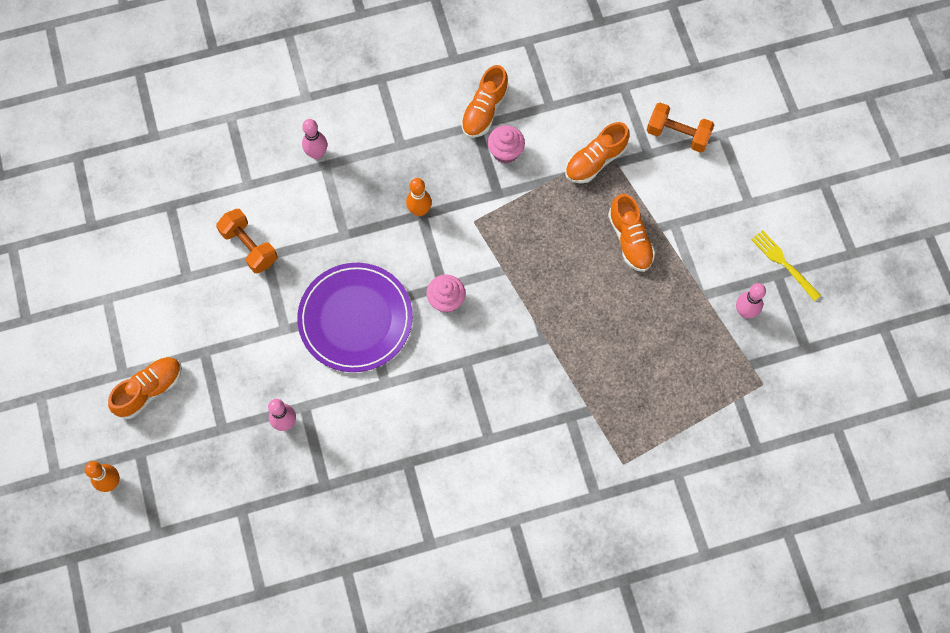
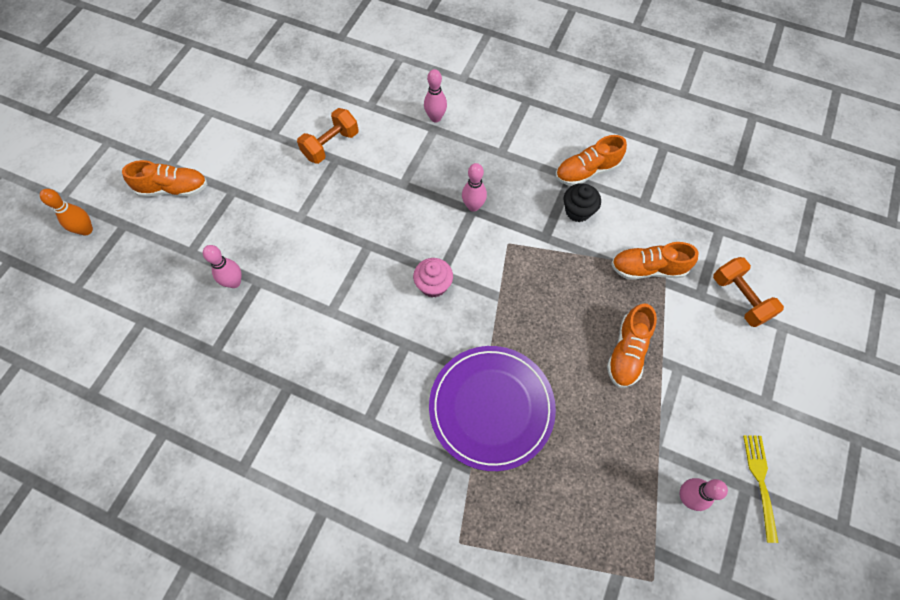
camera: 40 degrees right, 5 degrees down
(249, 247) = (331, 145): orange dumbbell -> orange dumbbell turned 45 degrees clockwise
(355, 319) = (354, 247): purple plate -> purple plate (491, 408)
(419, 210) = (473, 206): orange bowling pin -> pink bowling pin
(505, 152) = (578, 211): pink cupcake -> black cupcake

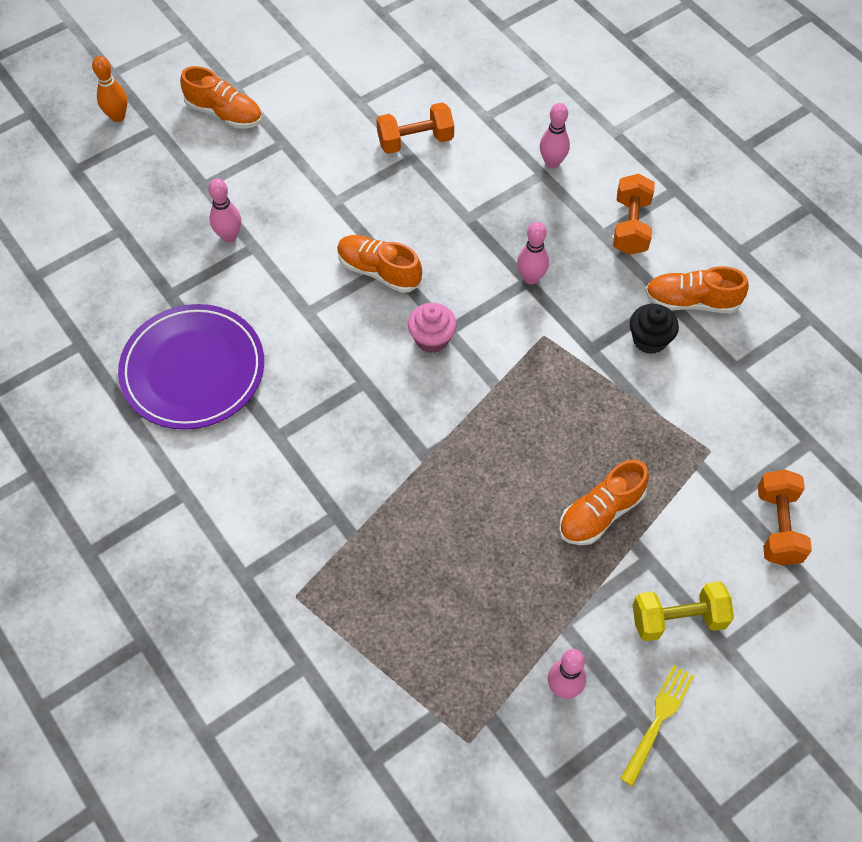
camera: 30 degrees right, 5 degrees down
(491, 408) = (412, 490): purple plate -> purple plate (193, 370)
(515, 138) = (631, 226): none -> orange dumbbell
(648, 268) = (689, 440): orange shoe -> orange shoe (379, 271)
(724, 400) = (678, 619): none -> yellow dumbbell

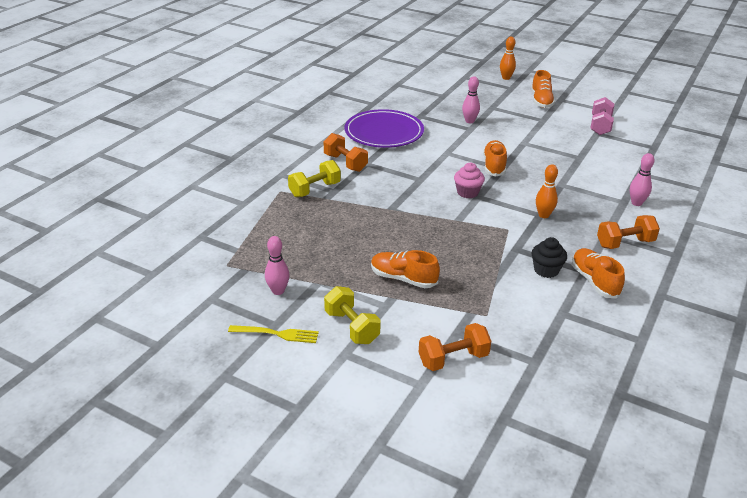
camera: 65 degrees right, 25 degrees down
(318, 542) = (315, 189): none -> yellow dumbbell
(341, 87) = (600, 126): none -> pink dumbbell
(415, 141) = (593, 155): orange dumbbell -> orange dumbbell (345, 163)
(531, 278) = (543, 215): pink bowling pin -> orange bowling pin

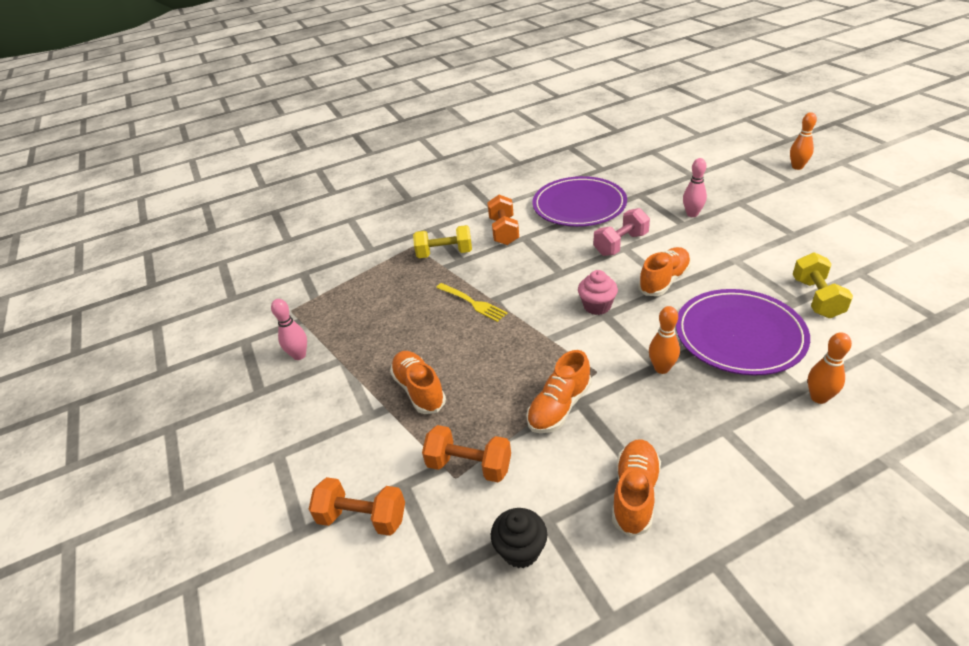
camera: 40 degrees right, 5 degrees up
(277, 334) = (250, 402): yellow fork -> yellow fork (472, 303)
(352, 327) = (314, 426): yellow dumbbell -> yellow dumbbell (816, 298)
(541, 101) = (817, 208): orange shoe -> orange shoe (559, 407)
(546, 270) = (587, 448): black cupcake -> black cupcake (520, 550)
(568, 184) = (739, 335): none -> purple plate
(600, 126) = (874, 263): pink dumbbell -> pink dumbbell (621, 244)
(625, 243) = (738, 454): orange dumbbell -> orange dumbbell (469, 465)
(636, 203) = (819, 397): pink bowling pin -> orange bowling pin

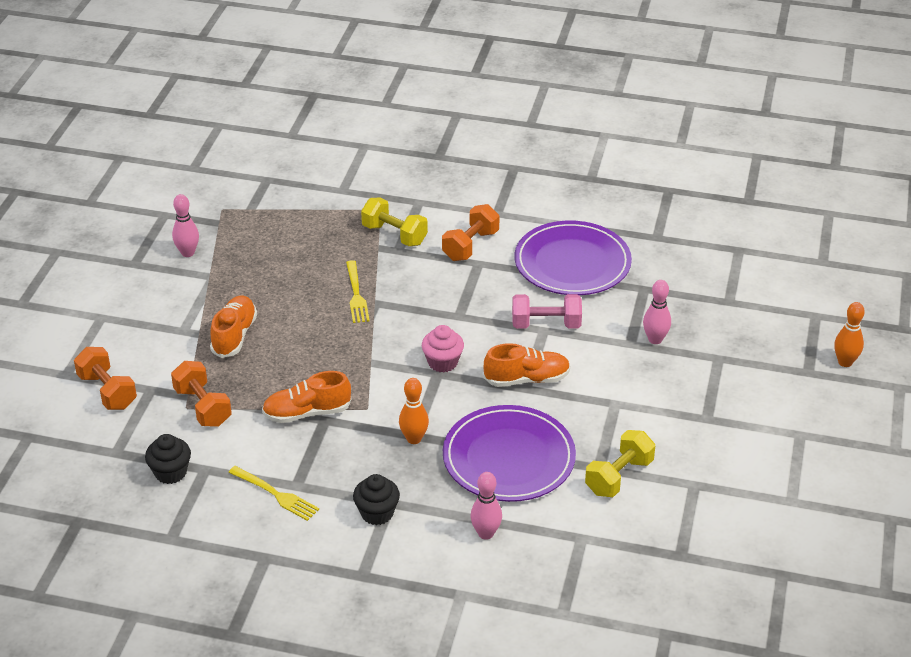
camera: 35 degrees right, 0 degrees up
(635, 494) = (276, 494): orange shoe -> yellow fork
(729, 444) = (377, 513): none -> black cupcake
(819, 397) = (486, 533): orange bowling pin -> pink bowling pin

